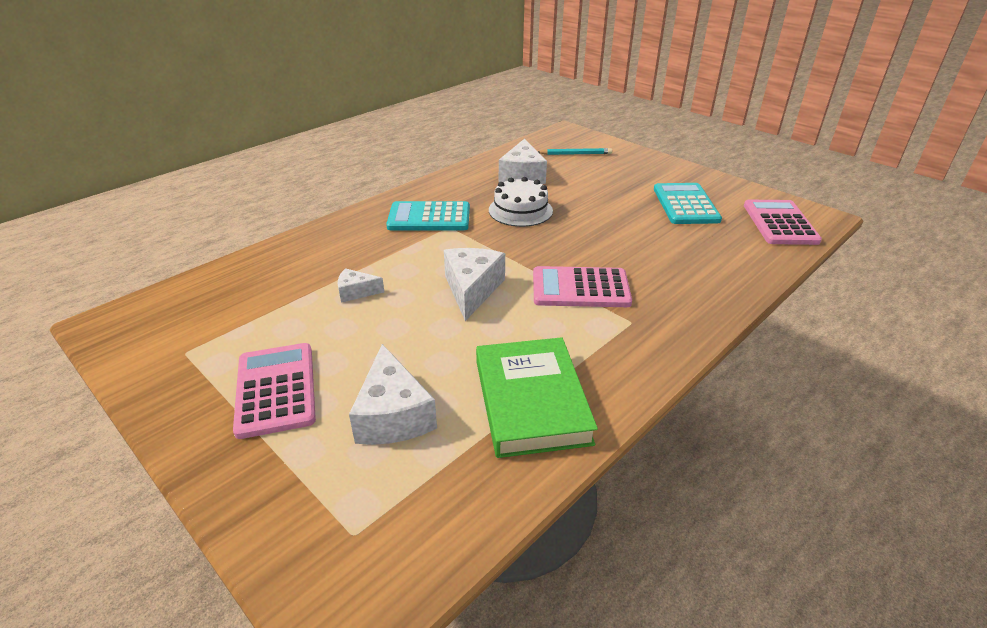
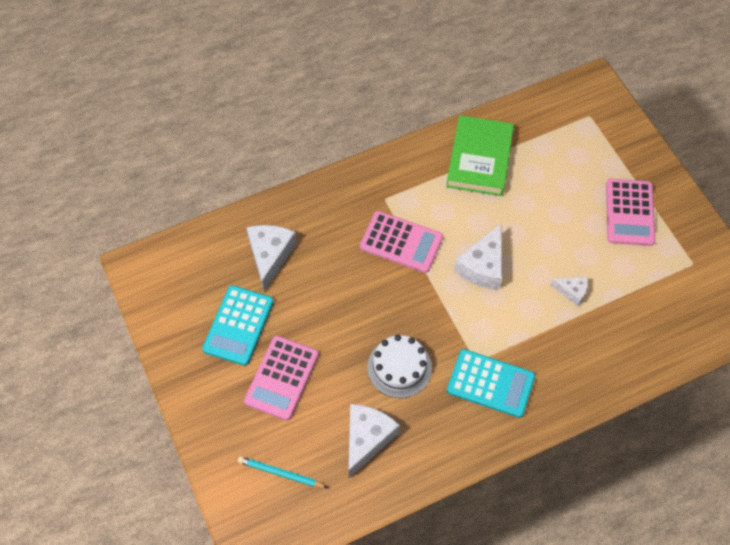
camera: 160 degrees left, 25 degrees up
(393, 415) = (561, 173): white cheese -> white cheese (270, 256)
(780, 223) = (180, 269): pink calculator -> pink calculator (281, 378)

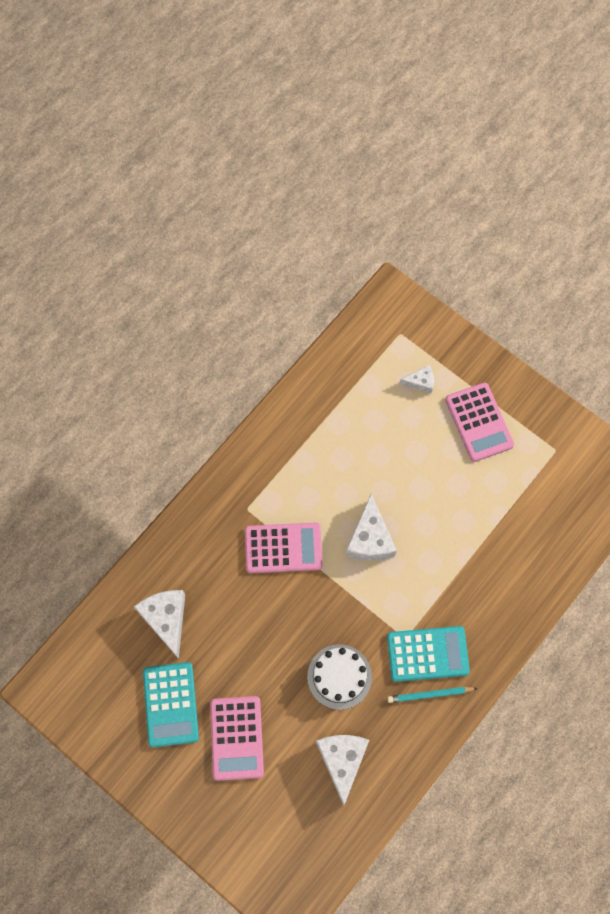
camera: 25 degrees left, 10 degrees up
(280, 473) = (280, 831): turquoise pencil -> turquoise pencil (430, 694)
(479, 159) = (317, 426): green book -> none
(572, 291) = (461, 528): white cheese -> white cheese (420, 382)

